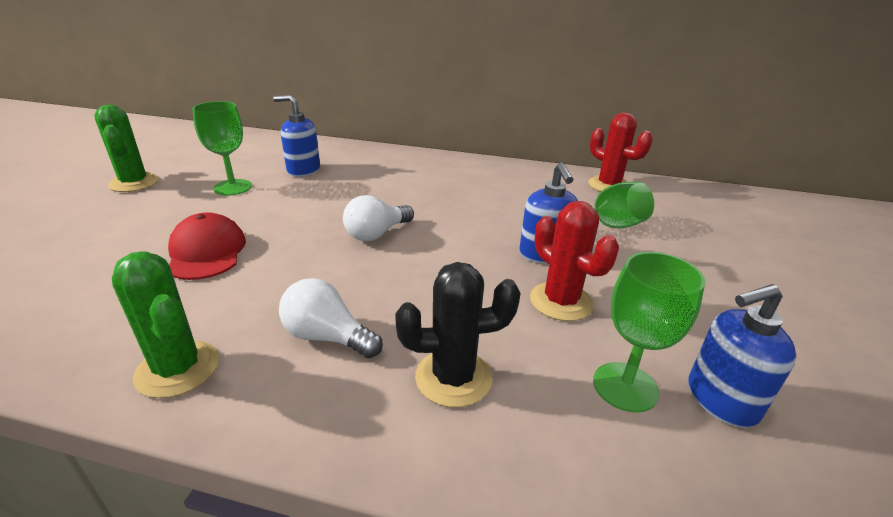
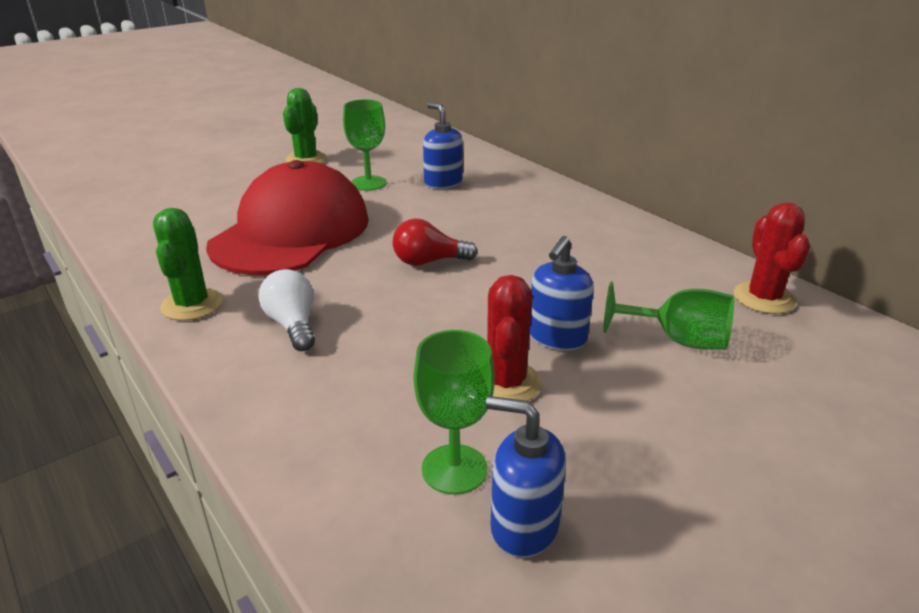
camera: 40 degrees right, 0 degrees up
(207, 252) = (291, 232): red cap -> red cap, size x2.06
(377, 234) = (429, 261): white light bulb -> red light bulb
(453, 377) = (336, 392): black cactus -> none

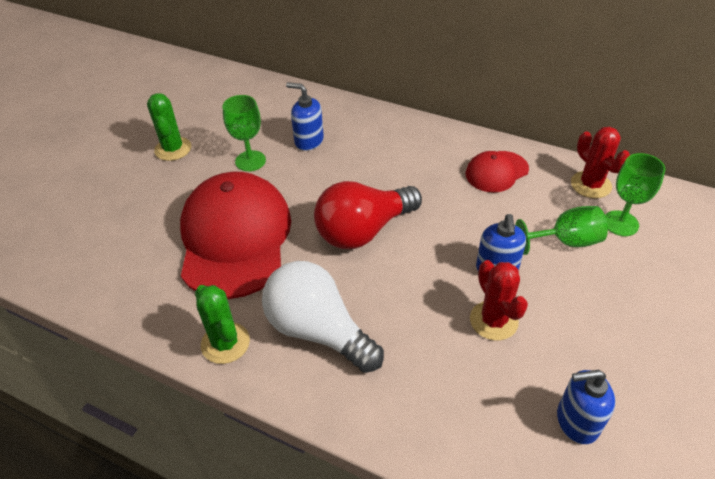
camera: 25 degrees left, 15 degrees up
(293, 325) = (318, 330): white light bulb -> white light bulb, size x1.80
(429, 261) = (363, 230): red light bulb -> red light bulb, size x1.80
(454, 469) = (513, 401): green goblet -> green goblet (620, 223)
(639, 255) = (496, 172): none -> red cap

